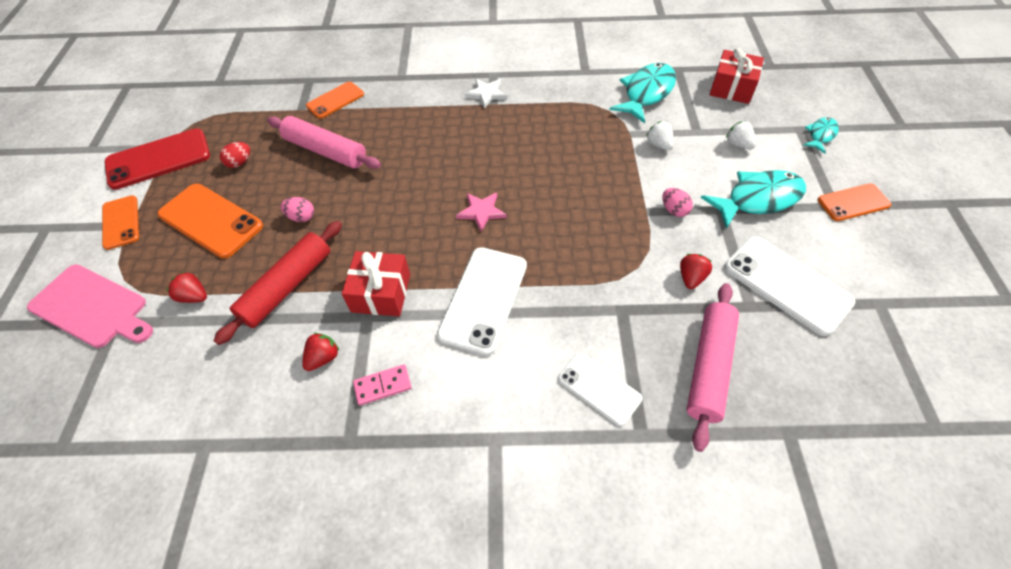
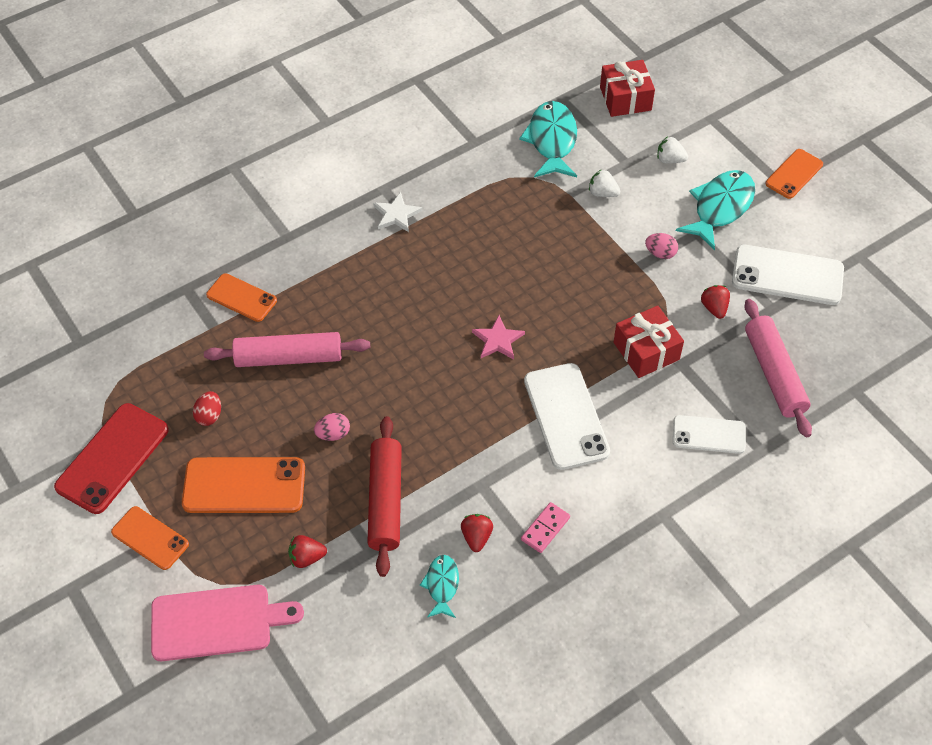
camera: 35 degrees left, 0 degrees up
(335, 100) = (241, 298): orange phone -> orange phone turned 75 degrees counterclockwise
(381, 293) = (474, 459): red gift -> red gift (646, 351)
(820, 135) = (731, 117): turquoise fish -> turquoise fish (442, 585)

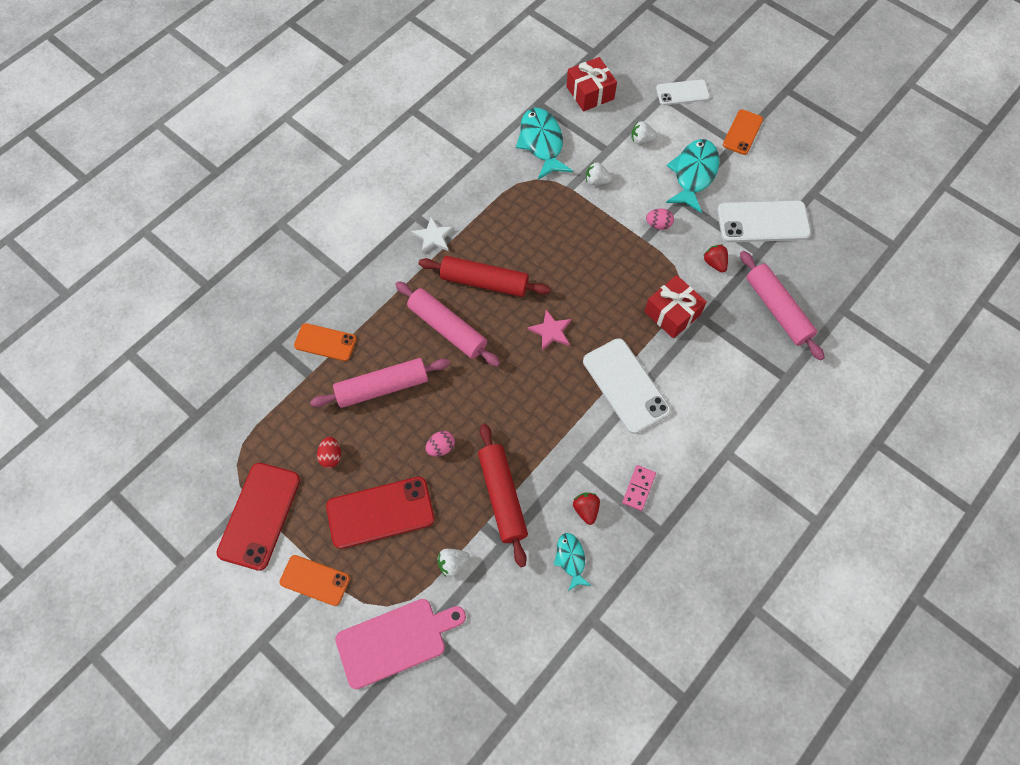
camera: 15 degrees left, 10 degrees up
(244, 486) = (380, 512): orange phone -> red phone
(307, 557) = (453, 563): red strawberry -> white strawberry
(381, 312) = (447, 328): none -> pink rolling pin
(438, 273) = (484, 282): none -> red rolling pin
(709, 435) = (742, 374): white phone -> white phone (682, 93)

